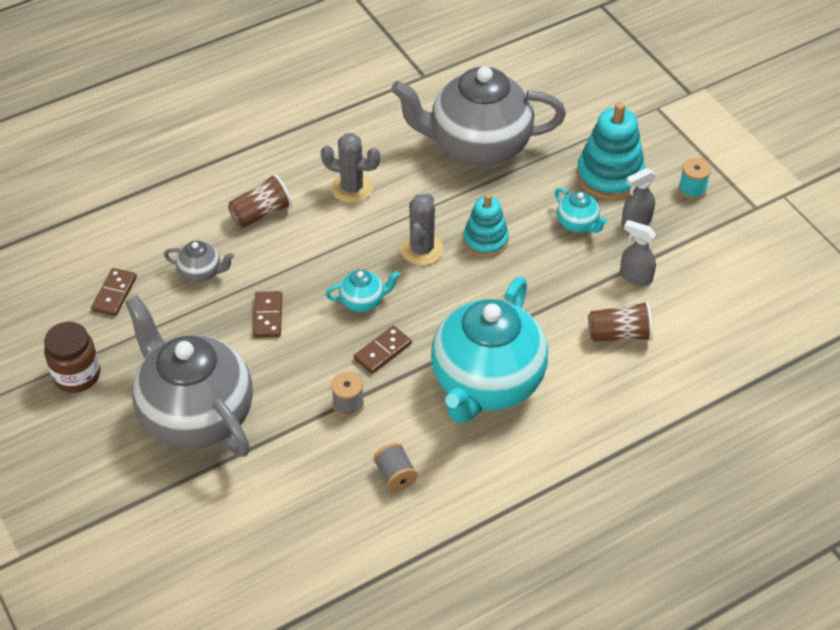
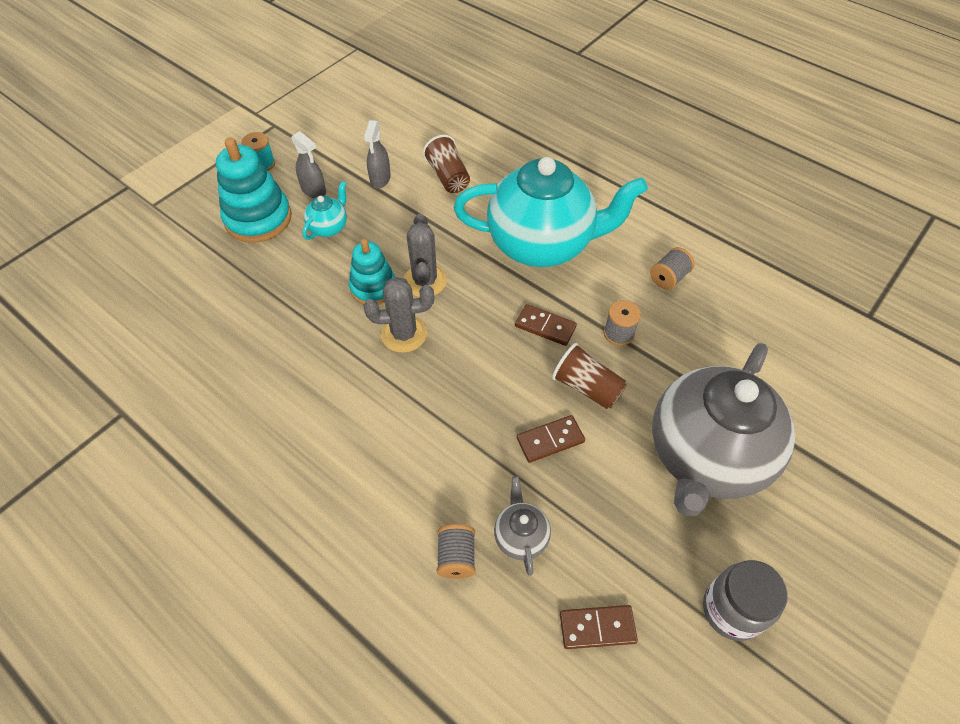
camera: 110 degrees left, 5 degrees up
(77, 375) = (731, 610): brown jar -> grey jar
(207, 233) = (456, 557): none -> grey spool
(261, 213) = (403, 508): brown cup -> brown cup (587, 387)
(352, 188) = (334, 425): grey cactus -> grey cactus (425, 281)
(363, 301) = (492, 362): turquoise teapot -> none
(477, 146) = (238, 329): grey teapot -> none

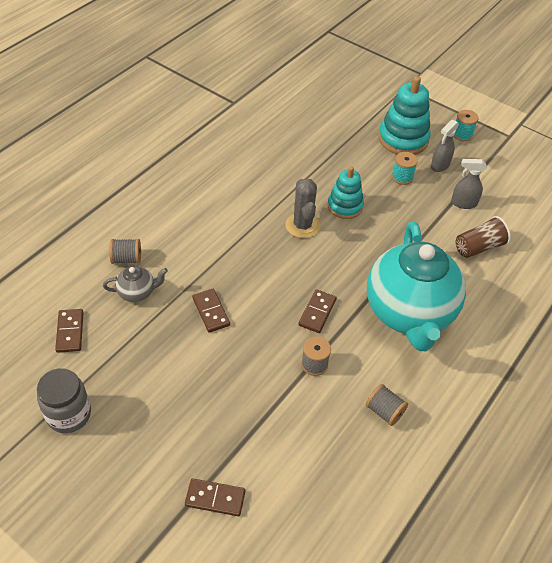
camera: 85 degrees right, 5 degrees down
(329, 227) = (402, 177): turquoise teapot -> turquoise spool
(425, 281) = (355, 235): grey cactus -> none
(587, 387) = (258, 338): brown cup -> none
(705, 457) = (192, 415): grey teapot -> none
(802, 432) = (215, 498): none -> brown domino

